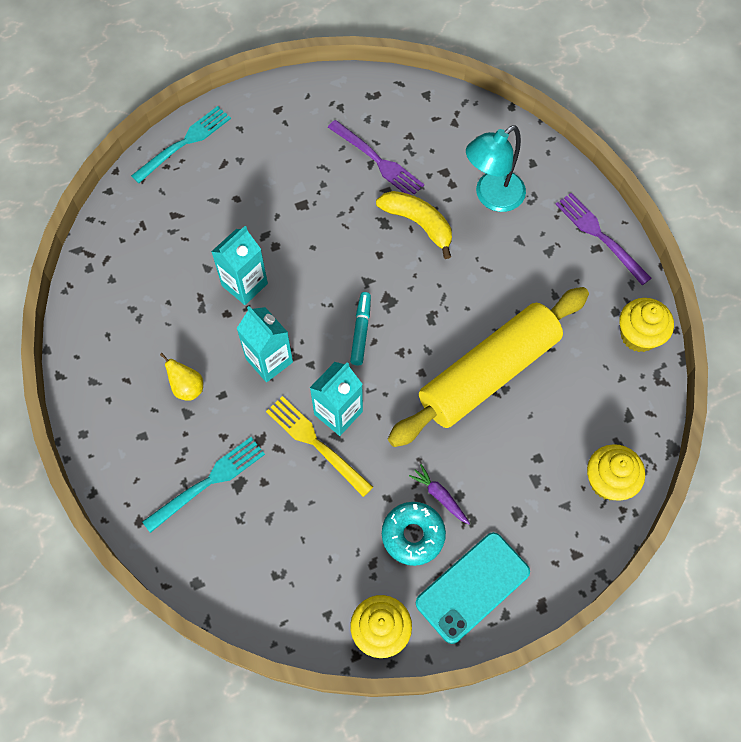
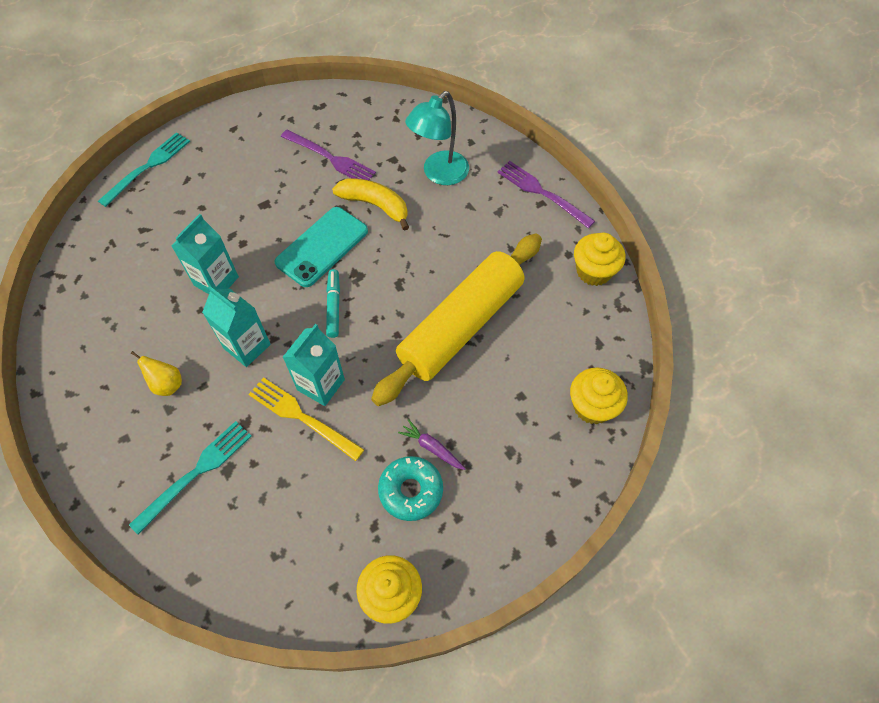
camera: 10 degrees left, 5 degrees down
(472, 587) = (478, 532): turquoise phone -> turquoise phone (322, 247)

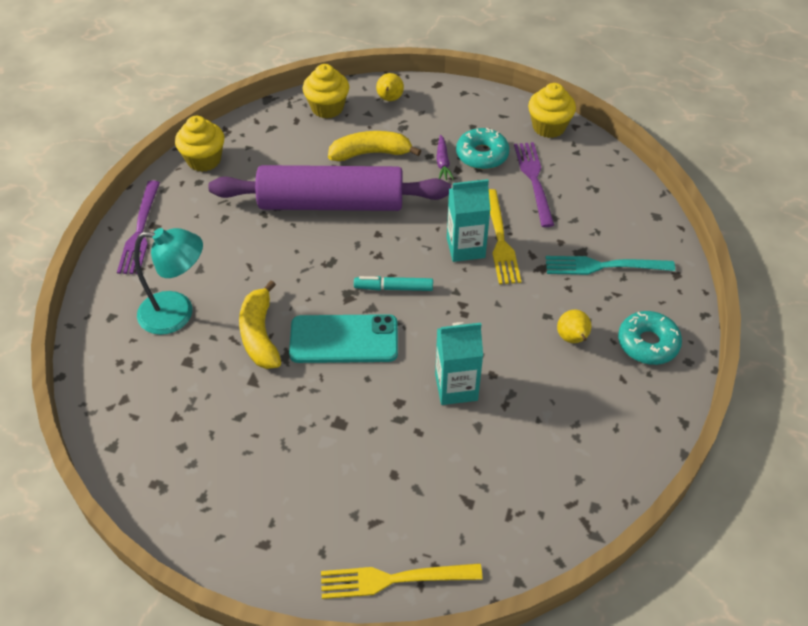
camera: 130 degrees left, 10 degrees down
(105, 433) = (647, 343): none -> turquoise donut
(148, 166) = (393, 579): turquoise fork -> yellow fork
(247, 346) = (487, 315): turquoise carton -> none
(331, 158) = (230, 413): purple fork -> purple fork (533, 180)
(334, 306) = (393, 288): turquoise marker -> turquoise marker turned 45 degrees clockwise
(461, 326) = (331, 203): yellow rolling pin -> purple rolling pin
(496, 397) = (370, 153): none -> yellow banana
(562, 471) = (389, 99): none -> yellow pear

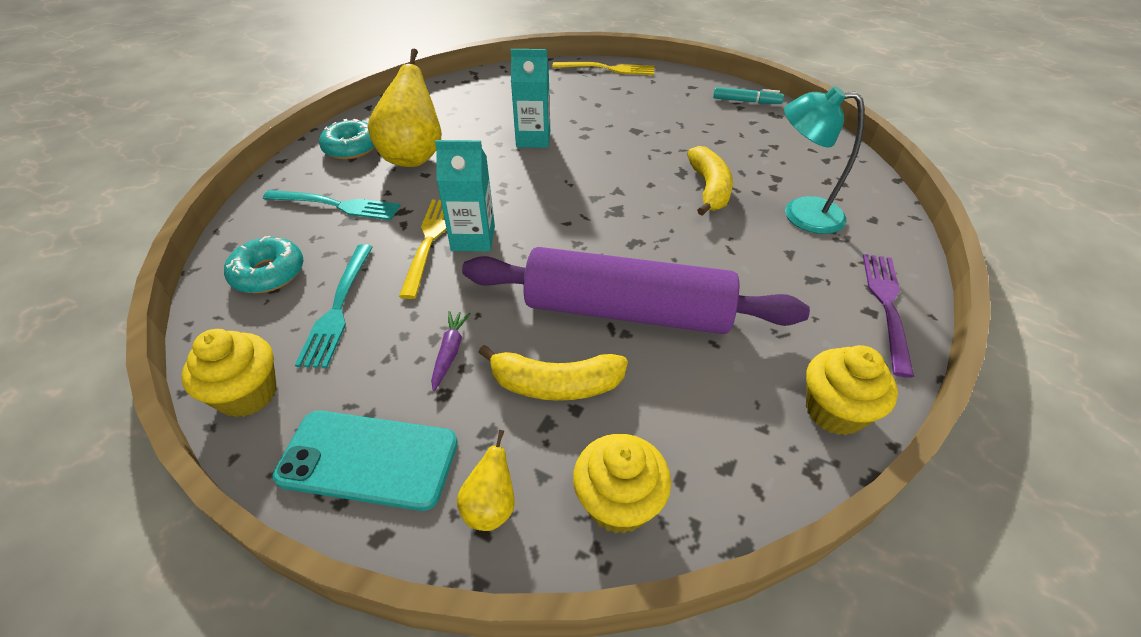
camera: 170 degrees left, 5 degrees down
(344, 339) = (626, 177): turquoise phone -> turquoise phone (368, 459)
(393, 288) = (567, 211): turquoise marker -> turquoise marker (746, 101)
(482, 155) = (385, 357): turquoise donut -> turquoise donut (268, 273)
(533, 180) = (338, 308): purple fork -> turquoise fork
(572, 339) = (414, 157): yellow pear -> yellow pear, size x2.14

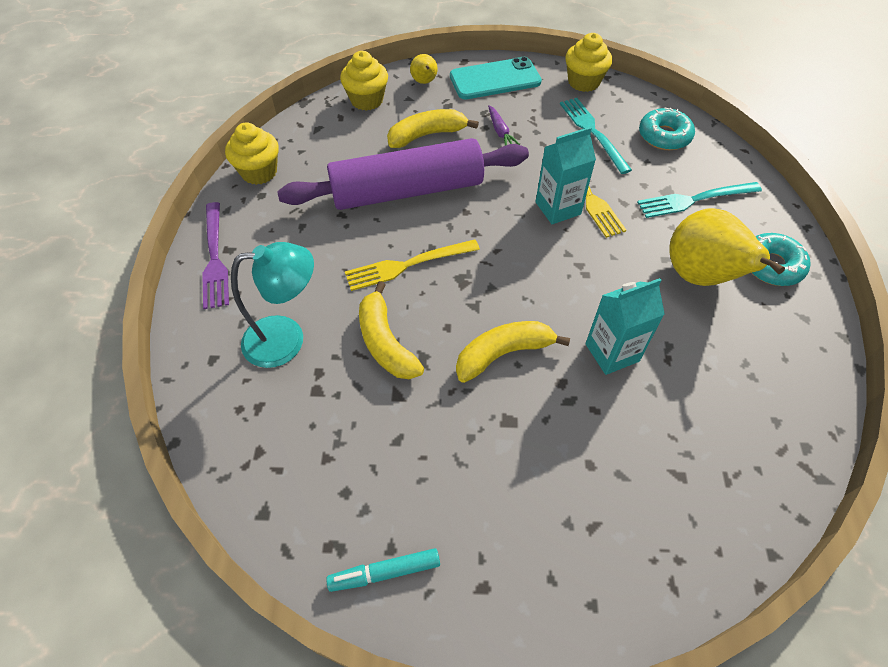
camera: 155 degrees right, 10 degrees up
(608, 69) = (642, 591): yellow fork -> yellow fork (406, 265)
(615, 158) = (503, 354): none -> yellow banana

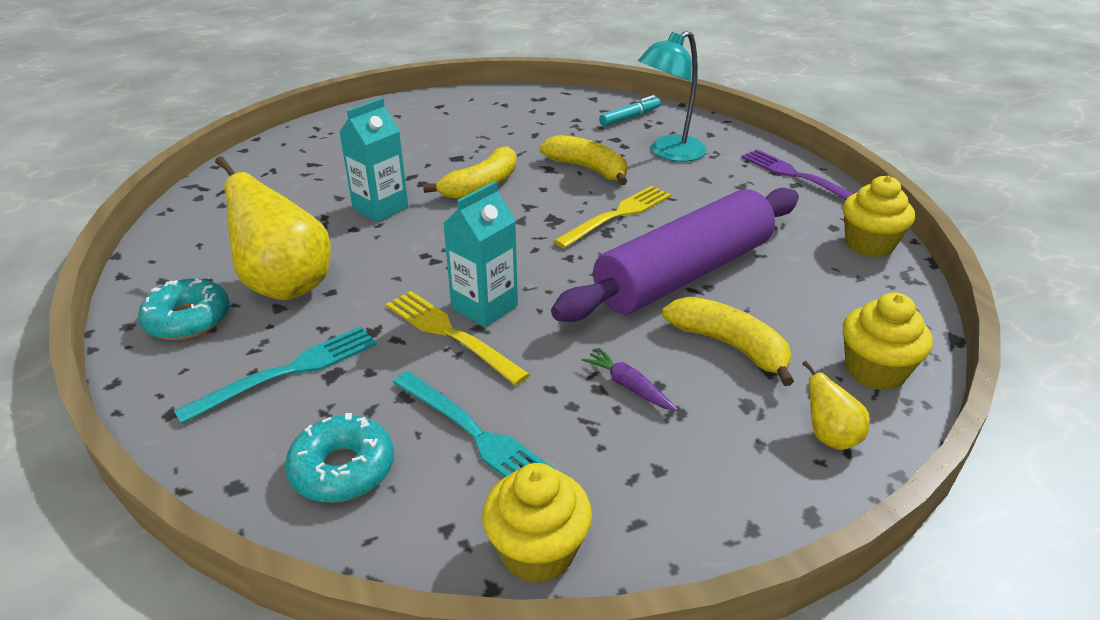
camera: 155 degrees right, 20 degrees down
(384, 572) = (501, 98): turquoise marker -> turquoise marker (630, 117)
(427, 135) = (729, 346): yellow banana -> yellow banana turned 90 degrees counterclockwise
(495, 79) = (716, 490): turquoise phone -> none

